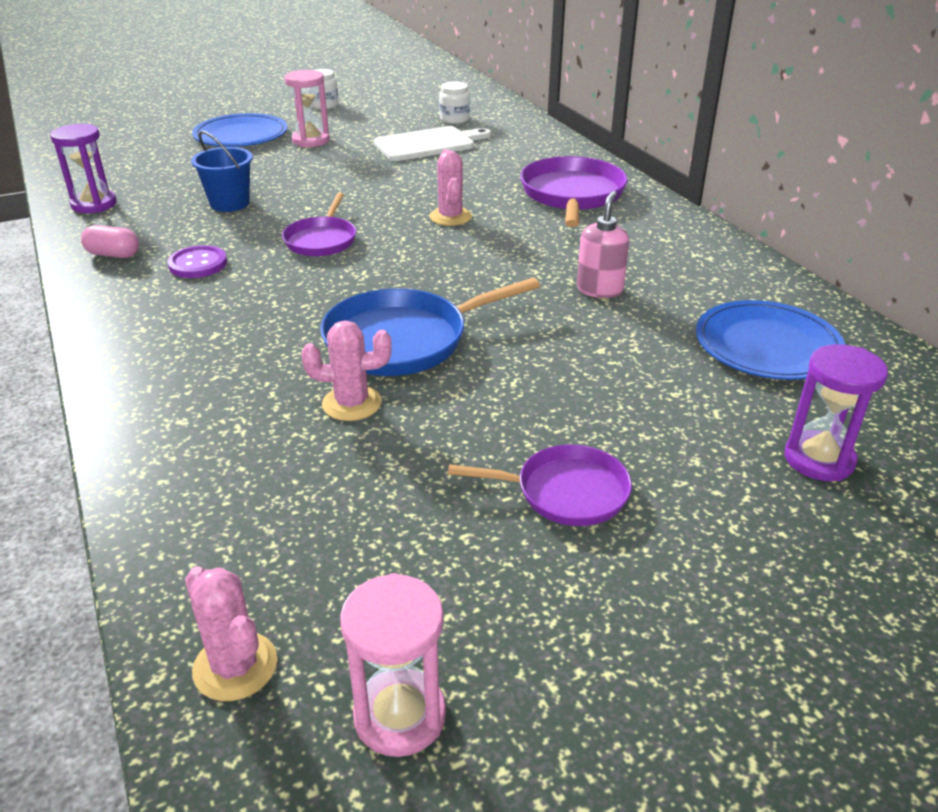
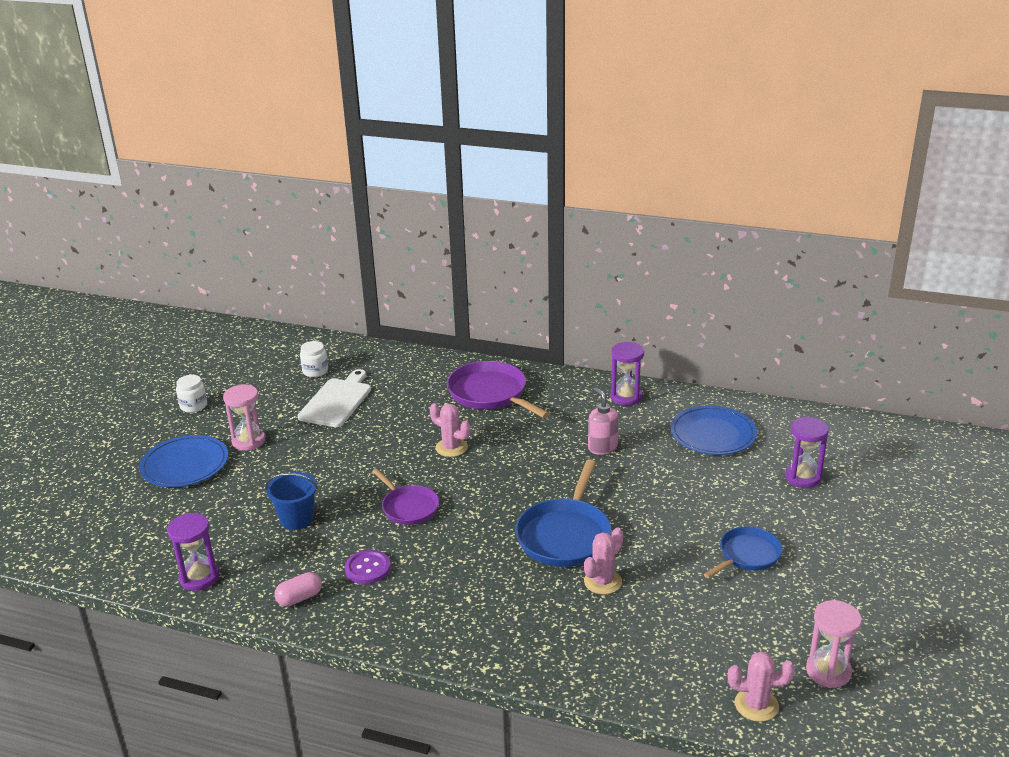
camera: 45 degrees left, 5 degrees down
(566, 492) = (747, 555): purple pan -> blue pan
(719, 261) = (626, 397): none -> purple hourglass

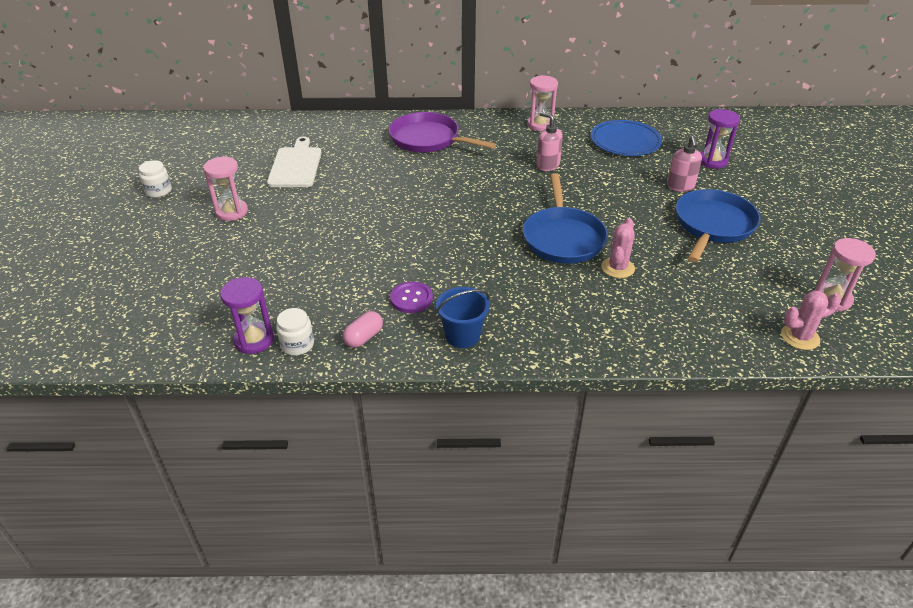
camera: 20 degrees left, 10 degrees up
(185, 465) = (180, 243): blue plate -> none
(296, 519) = (318, 270): blue bucket -> blue bucket (462, 335)
(315, 371) = (260, 144): white jar -> white jar (297, 345)
(408, 507) = (416, 241): purple pan -> none
(451, 448) = (422, 186): pink cactus -> none
(626, 397) = (540, 125): purple hourglass -> pink hourglass
(741, 501) = (680, 186): none -> pink soap dispenser
(747, 555) = (713, 225): blue pan -> blue pan, size x1.61

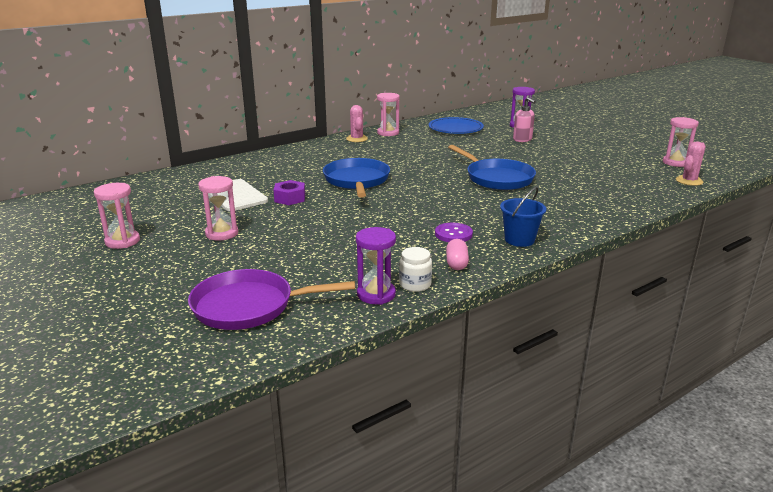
camera: 35 degrees left, 15 degrees down
(158, 191) = (122, 241): white jar -> pink hourglass
(333, 189) = (290, 198): none -> purple nut
(428, 139) = (319, 156): purple pan -> purple pan (248, 306)
(547, 165) = (427, 149): pink soap dispenser -> none
(617, 268) = (552, 182): pink cactus -> pink cactus (357, 139)
(713, 225) = (568, 150): blue pan -> blue pan (357, 180)

